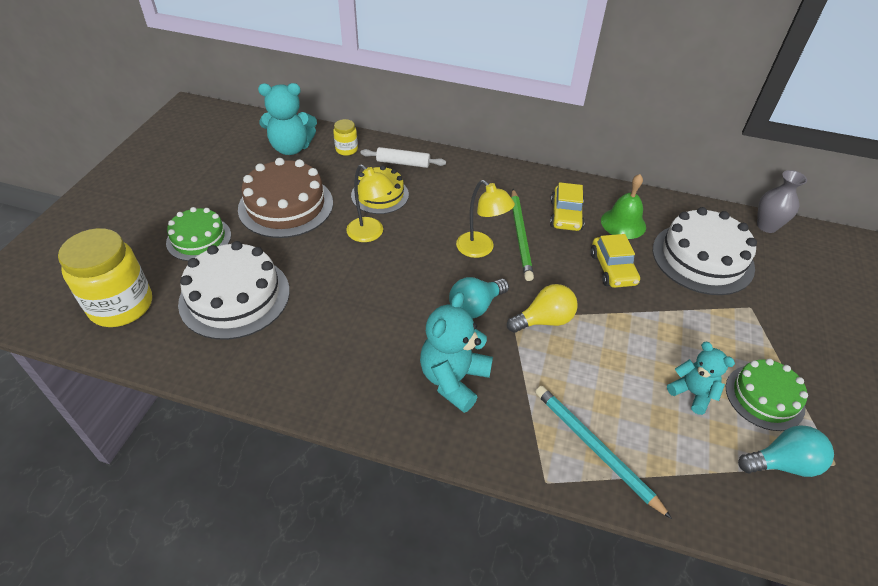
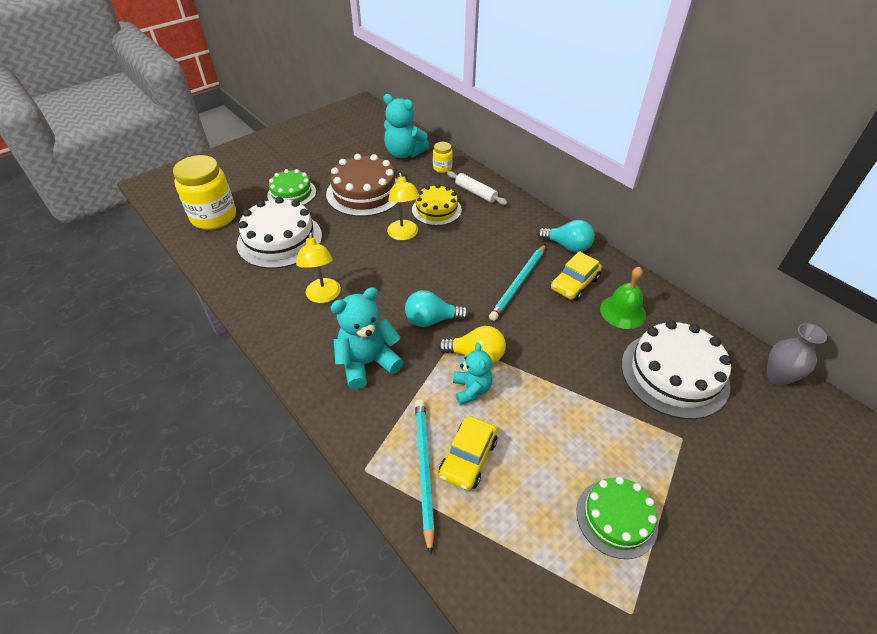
camera: 35 degrees right, 0 degrees up
(481, 249) = (476, 280): yellow lamp -> yellow lamp (323, 296)
(520, 236) = (519, 283): green pencil -> turquoise pencil
(612, 269) = (575, 344): yellow car -> yellow car (468, 458)
(692, 393) = (549, 476): turquoise teddy bear -> turquoise teddy bear (471, 389)
(782, 463) = (577, 579): turquoise light bulb -> turquoise light bulb (567, 246)

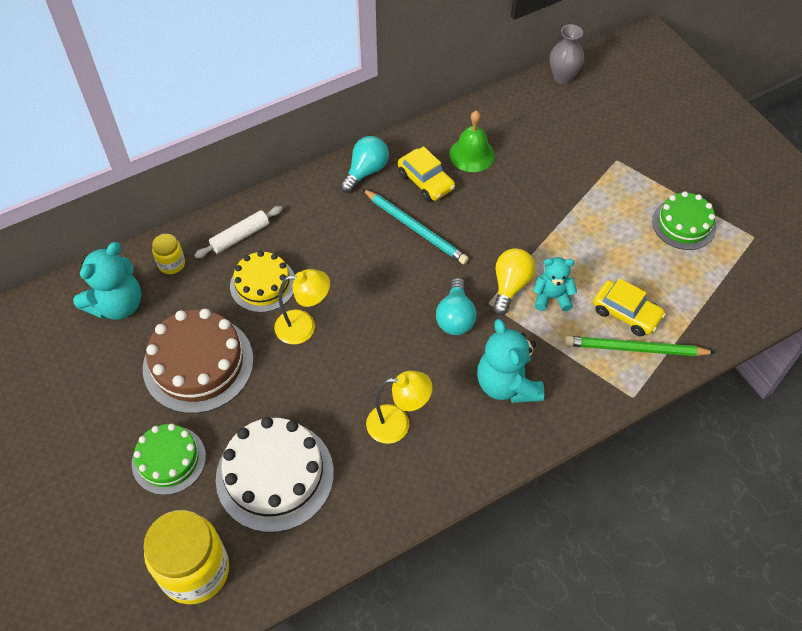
camera: 80 degrees left, 10 degrees up
(424, 469) = (635, 349): turquoise pencil -> green pencil
(674, 374) = (551, 142): white cake -> none

